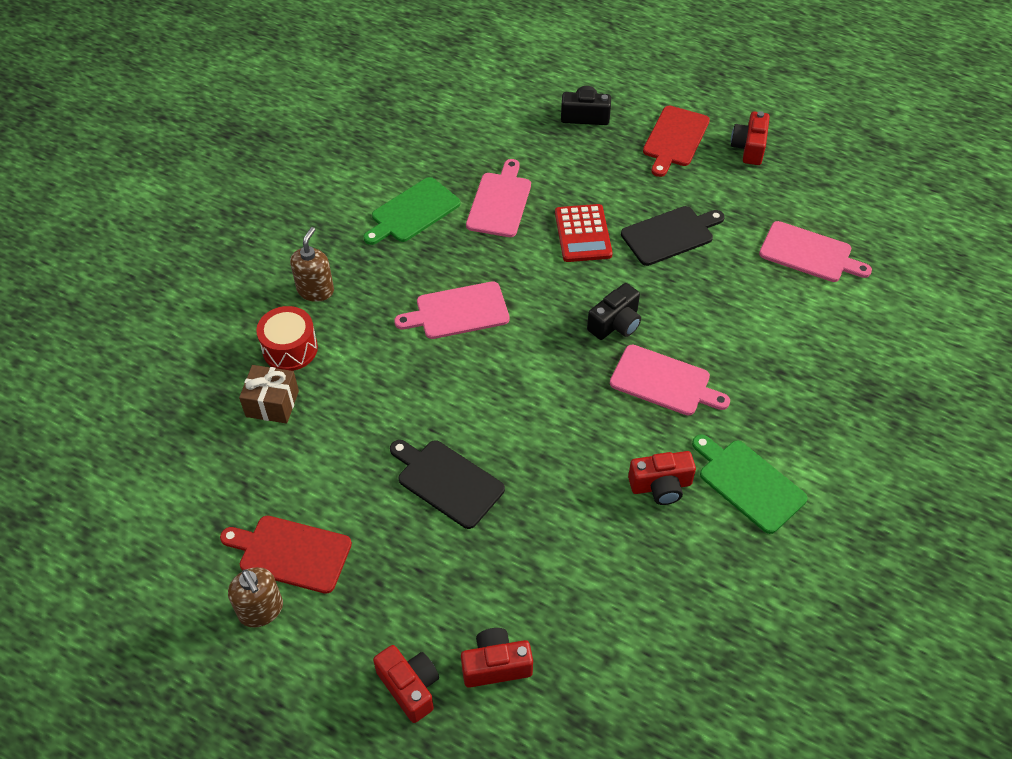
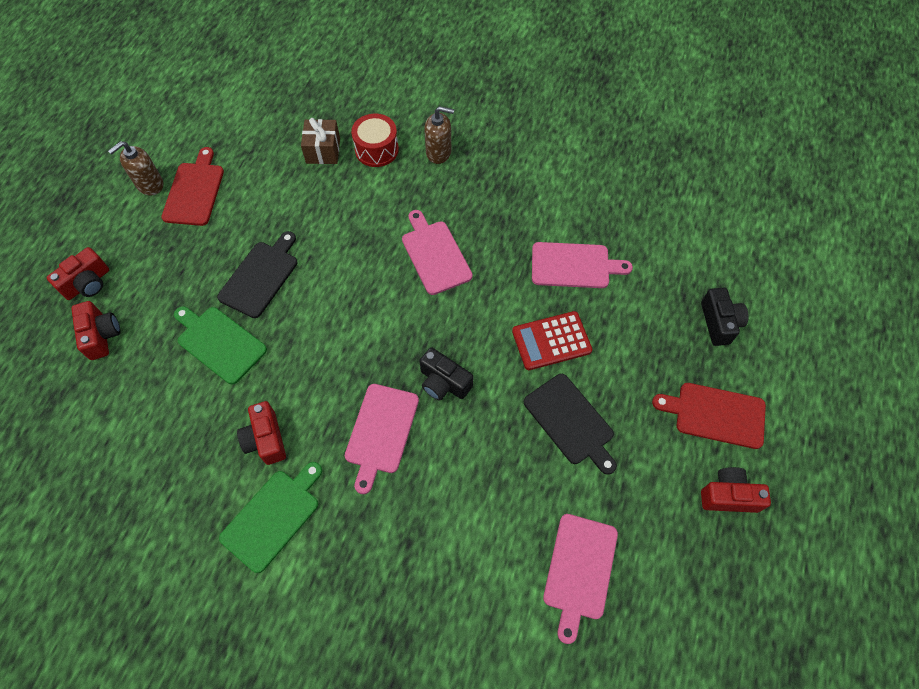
camera: 80 degrees right, 10 degrees up
(413, 212) = (543, 201): green cutting board -> green cutting board (219, 343)

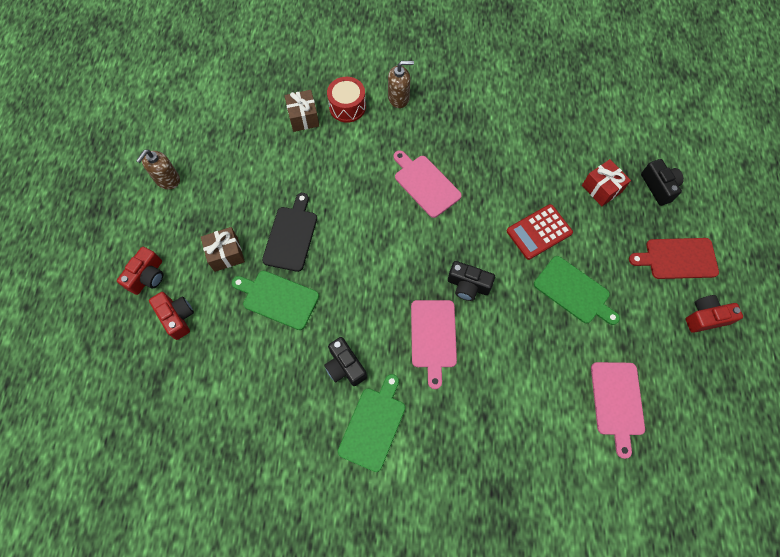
camera: 15 degrees left, 5 degrees up
(181, 279) = (226, 254): none -> brown gift
(194, 191) = (208, 176): red cutting board -> none
(266, 439) = (345, 366): red camera -> black camera
(570, 421) = (574, 291): black cutting board -> green cutting board
(574, 266) = (536, 167): pink cutting board -> none
(646, 308) = (601, 188): none -> red gift

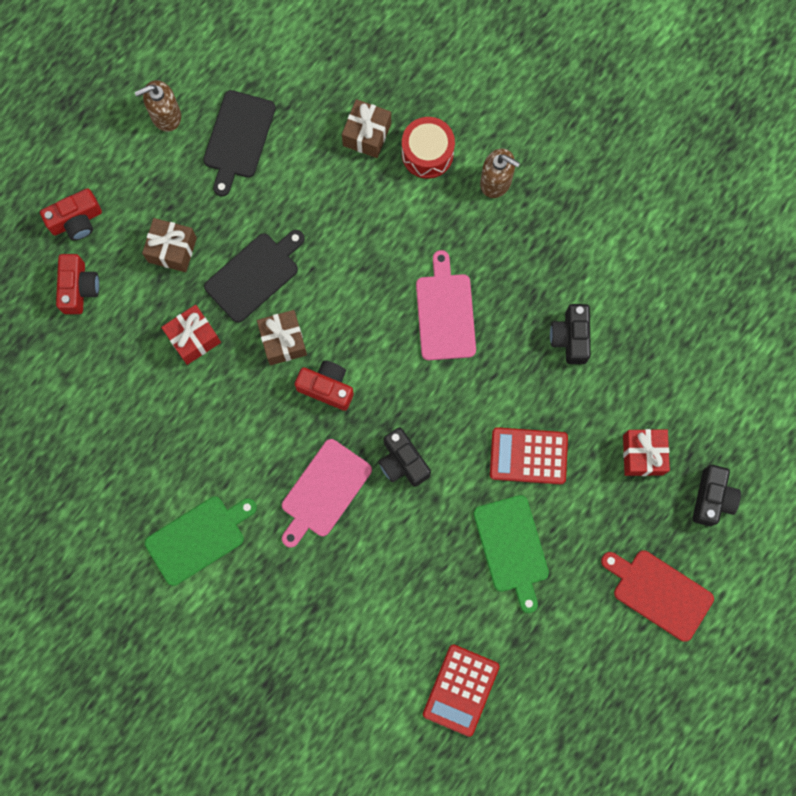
camera: 35 degrees right, 10 degrees up
(224, 165) = (238, 138): none -> black cutting board
(278, 298) = (193, 338): green cutting board -> red gift
(338, 263) = (283, 341): none -> brown gift
(345, 366) = (212, 459): black camera -> black camera (570, 337)
(617, 402) = (461, 690): pink cutting board -> red calculator
(705, 317) = (632, 675): red camera -> red camera (327, 387)

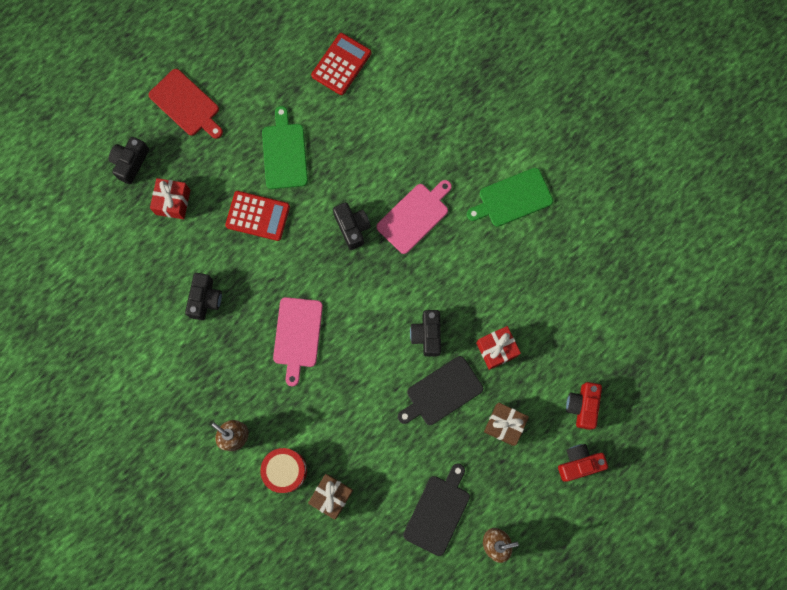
camera: 170 degrees left, 0 degrees up
(283, 341) = (427, 335): brown gift -> black camera
(327, 387) = (399, 293): red camera -> none

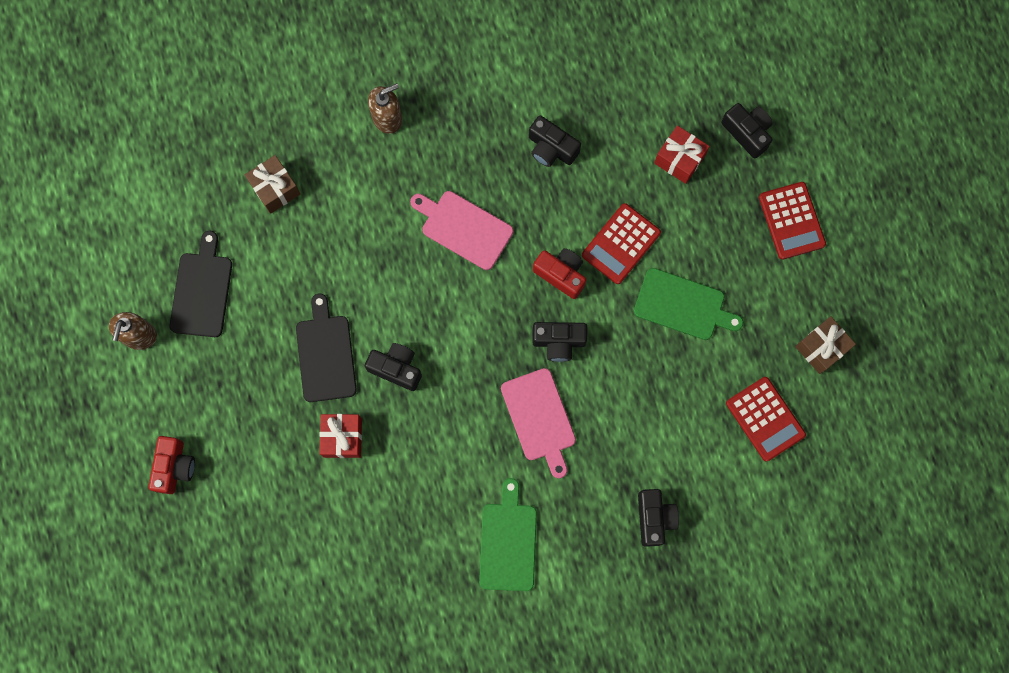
camera: 115 degrees right, 0 degrees up
(186, 104) = (791, 221): red cutting board -> red calculator
(285, 470) = (325, 153): red drum -> none
(438, 512) = (202, 291): black cutting board -> black cutting board turned 135 degrees counterclockwise
(447, 108) = (654, 518): none -> black camera
(504, 425) = (256, 405): brown gift -> brown gift (821, 348)
(582, 406) = (233, 502): red camera -> red camera (561, 274)

